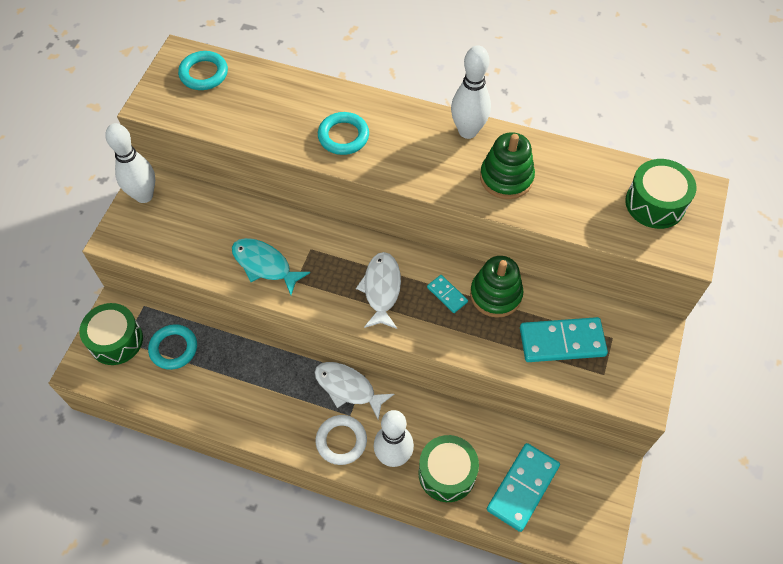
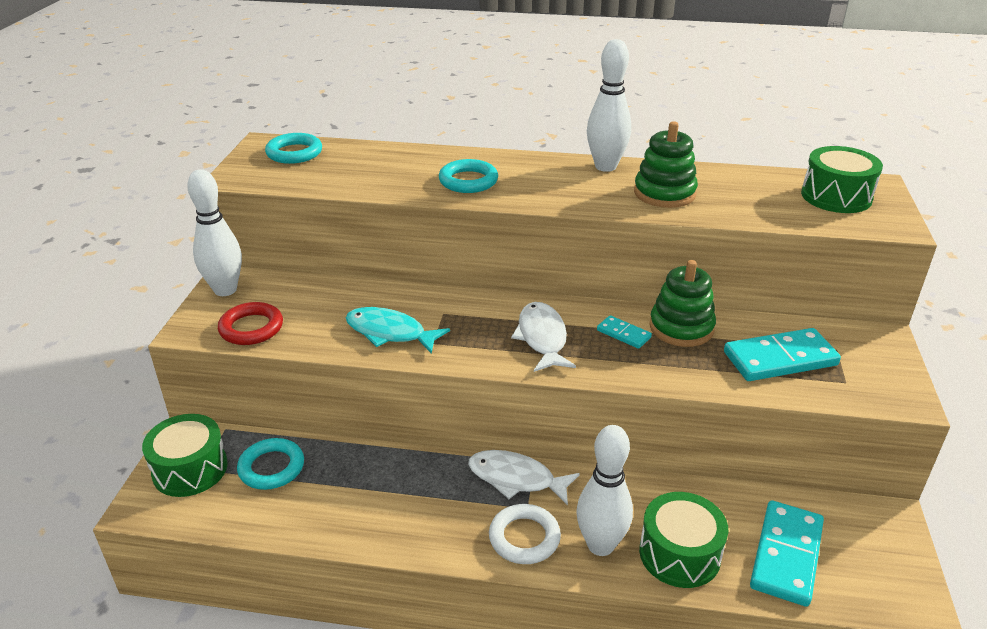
camera: 10 degrees left, 25 degrees down
(160, 243) = (251, 328): none -> red ring

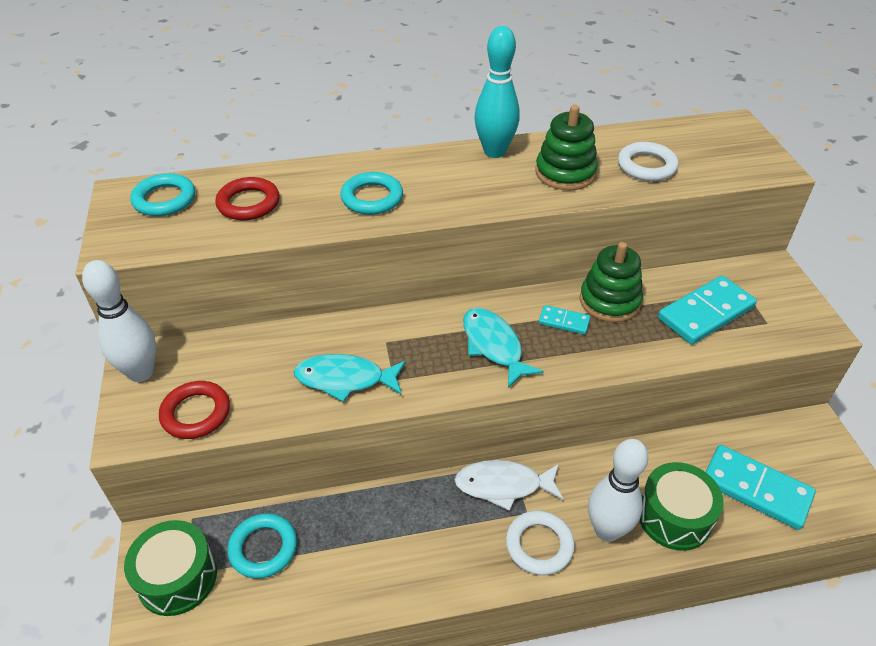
camera: 20 degrees left, 10 degrees up
(360, 167) = (248, 203): none -> red ring
(542, 338) = (494, 346): white fish -> turquoise fish
(605, 166) = (494, 152): white bowling pin -> turquoise bowling pin
(753, 202) = (646, 166): none -> white ring
(786, 555) = (756, 489): turquoise domino -> turquoise domino turned 60 degrees counterclockwise
(836, 196) = (711, 145): green drum -> none

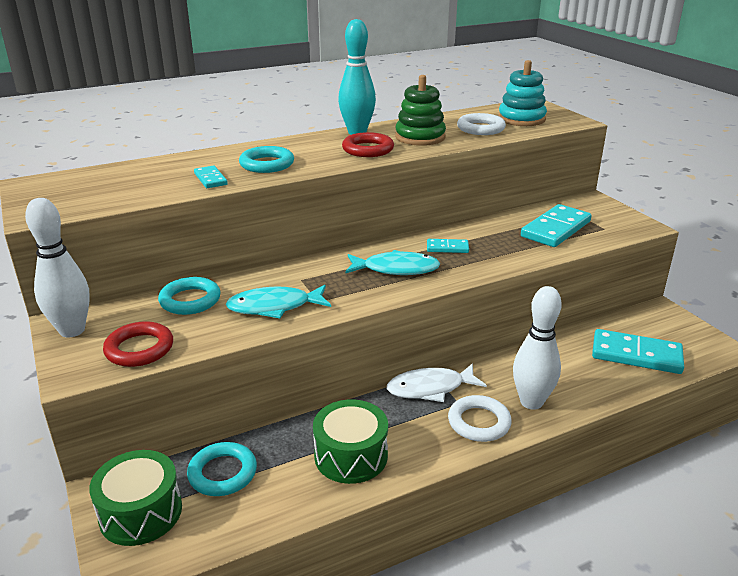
camera: 15 degrees left, 15 degrees down
(164, 199) = (74, 183): turquoise ring -> turquoise ring (190, 300)
(248, 203) = (156, 177): red ring -> red ring (368, 149)
(303, 216) = (210, 179): none -> turquoise domino
(494, 346) = (396, 269): turquoise fish -> turquoise fish turned 135 degrees clockwise
(609, 301) = (478, 232): green stacking toy -> none
(674, 516) = (581, 383): green drum -> green drum (351, 456)
(706, 154) = (521, 119): none -> turquoise stacking toy

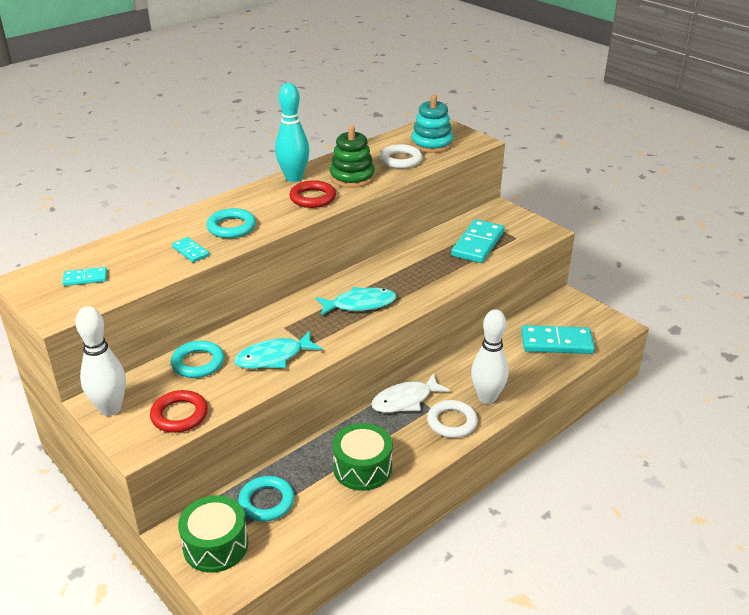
camera: 15 degrees left, 5 degrees up
(447, 248) = (395, 276): turquoise domino -> turquoise domino (85, 278)

